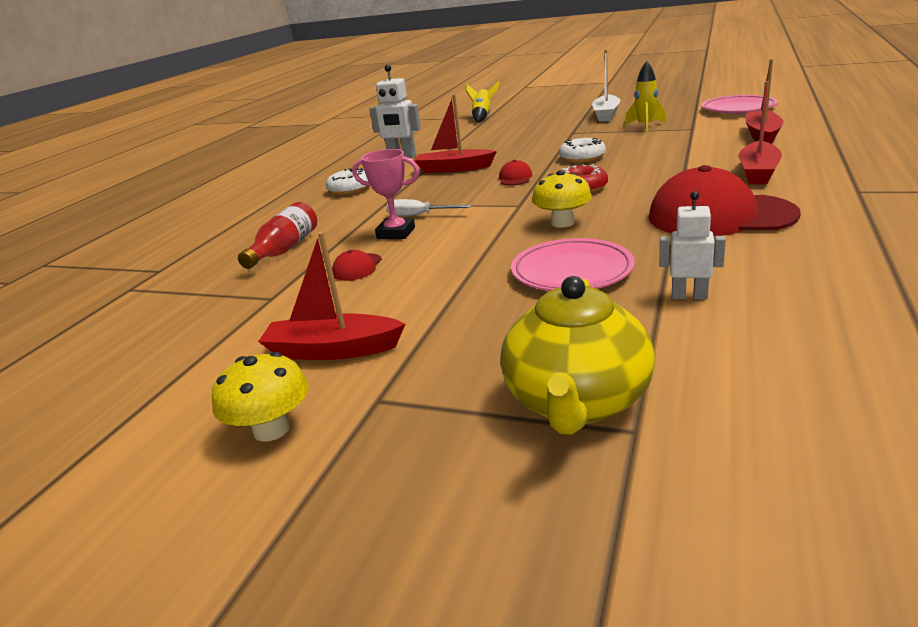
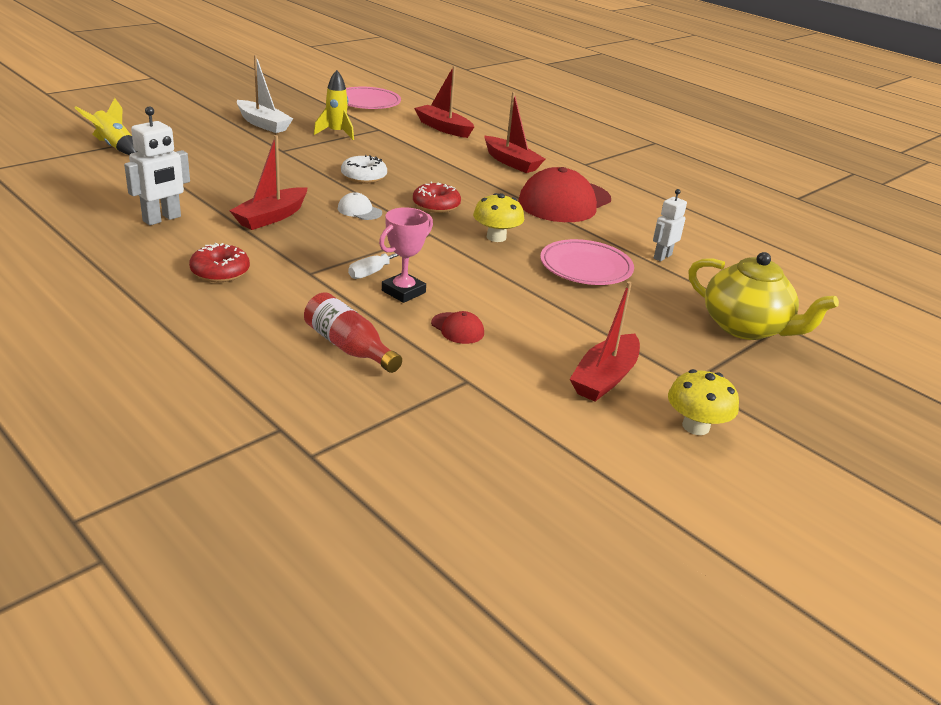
camera: 70 degrees left, 5 degrees up
(350, 189) = (220, 272): white donut -> red donut
(515, 178) = (359, 211): red cap -> white cap

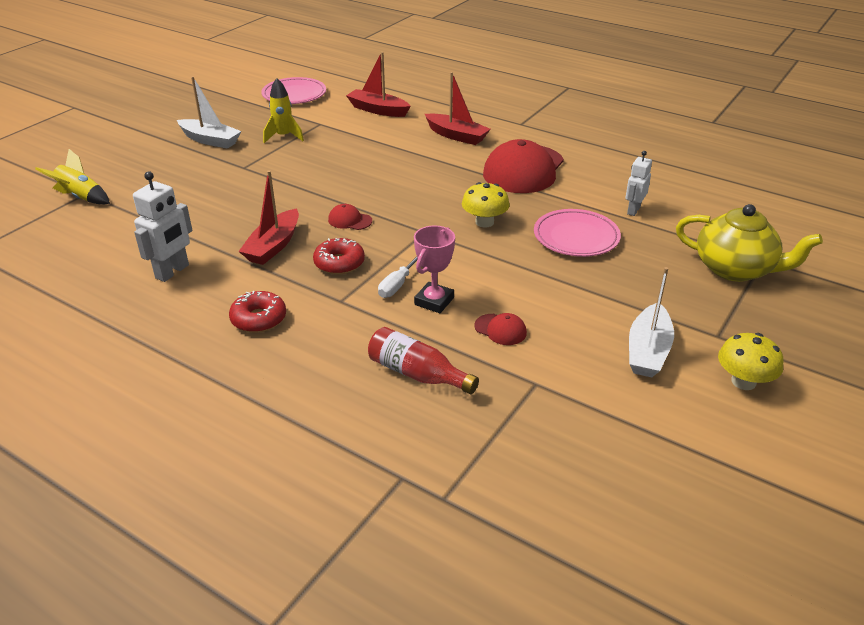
camera: 10 degrees left, 5 degrees up
(359, 211) = (350, 220): white cap -> red cap
(364, 177) = (334, 181): white donut -> none
(436, 205) = (415, 199): red donut -> red donut (339, 263)
(604, 378) = (648, 351): red boat -> white boat

